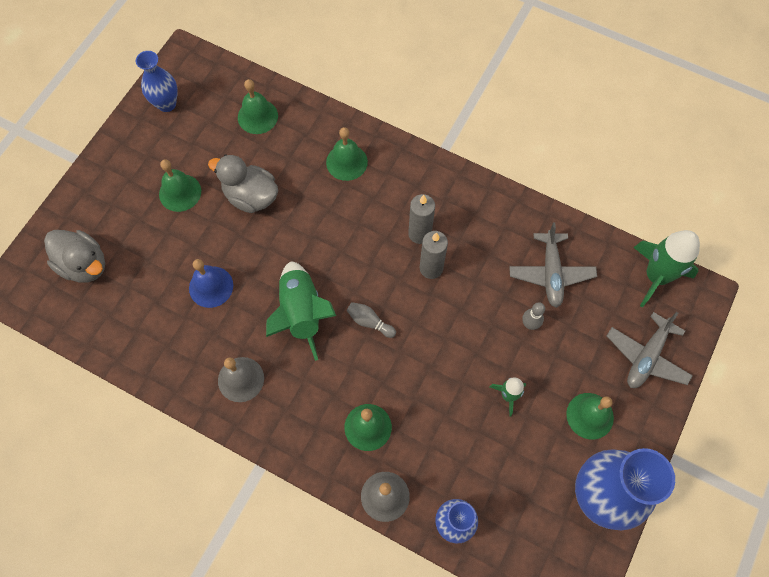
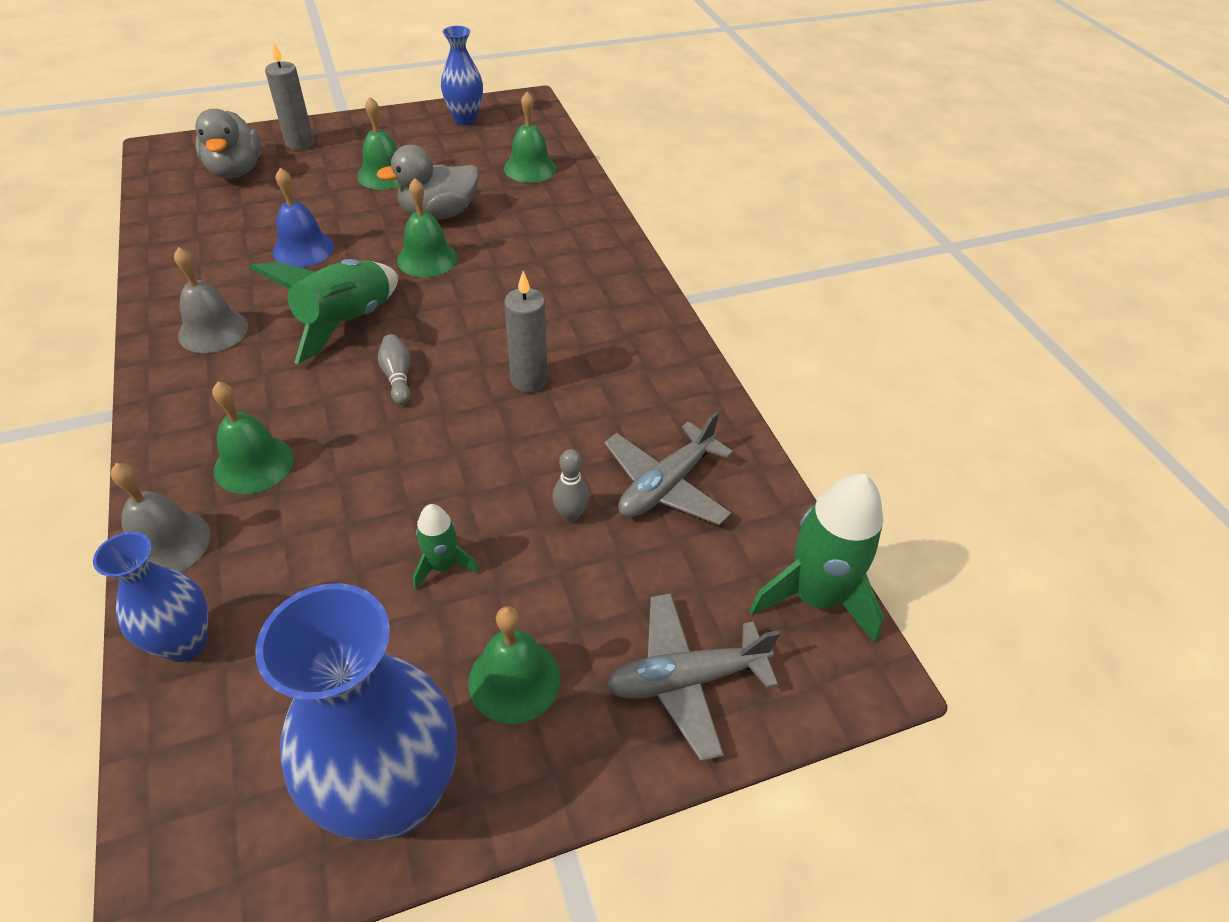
camera: 40 degrees right, 20 degrees down
(251, 196) = (438, 213): grey duck -> grey duck turned 90 degrees counterclockwise
(346, 162) = (565, 245): green bell -> green bell (427, 259)
(419, 234) = (559, 344): grey candle -> grey candle (300, 143)

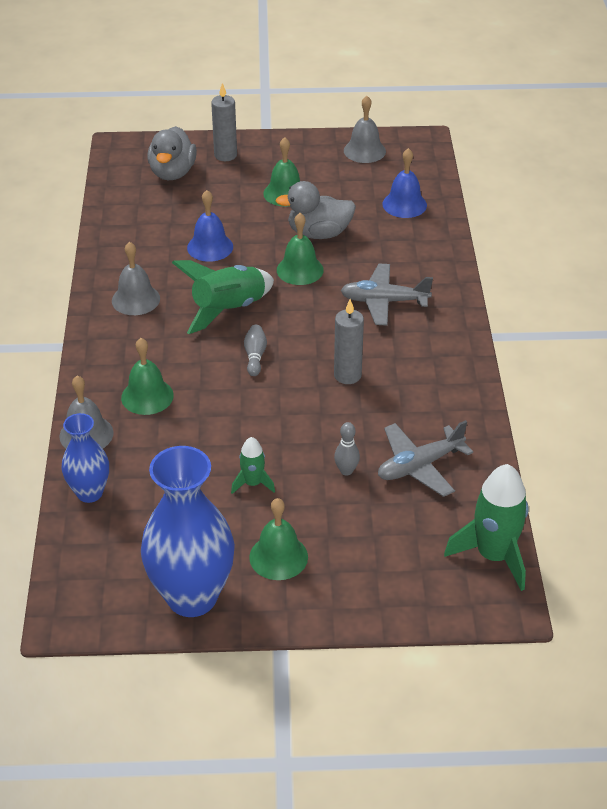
camera: 20 degrees right, 5 degrees down
(465, 119) = (364, 151): blue vase -> grey bell
(530, 168) = (404, 204): green bell -> blue bell
(686, 679) = (386, 581): grey plane -> grey plane (384, 301)

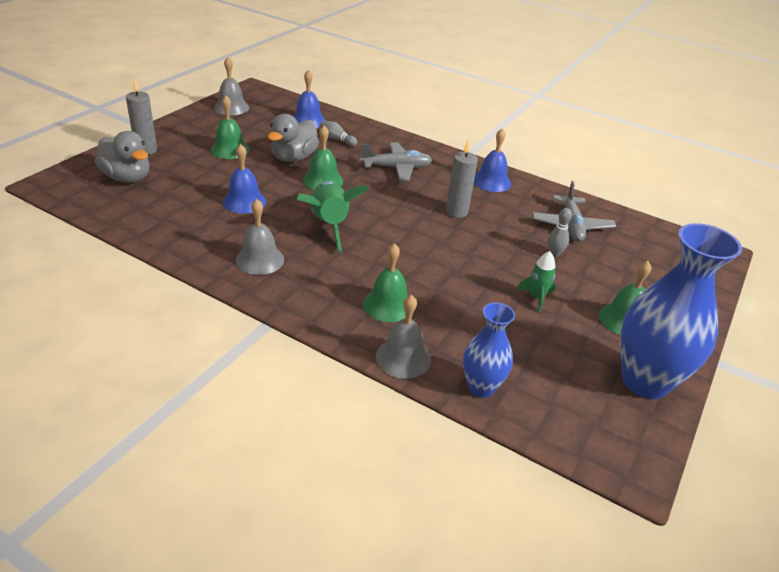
camera: 60 degrees left, 5 degrees down
(255, 356) = (395, 237): grey bowling pin -> grey bowling pin (337, 139)
(384, 301) = (396, 168): grey plane -> grey plane turned 135 degrees counterclockwise
(443, 375) = (491, 181): none -> blue bell
(493, 555) = (672, 237): green rocket -> none

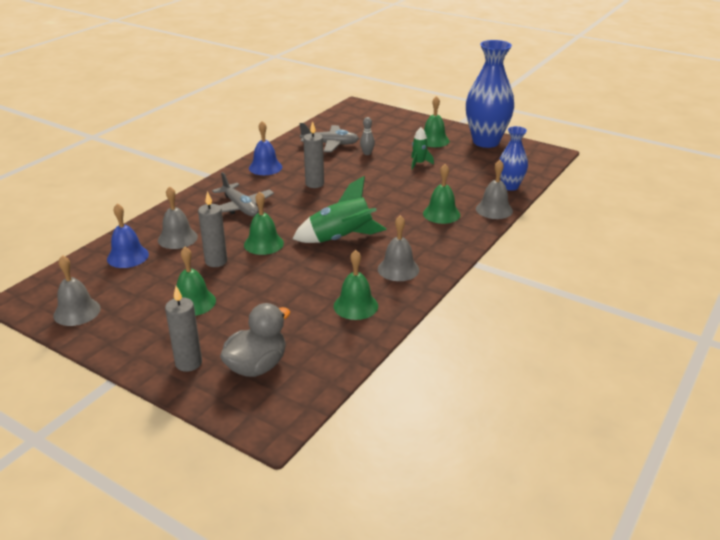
camera: 85 degrees left, 5 degrees down
(197, 229) = (355, 306): none -> green bell
(244, 201) = (304, 284): blue bell -> none
(293, 158) = (216, 261): grey duck -> grey candle
(337, 139) = (177, 238): grey bowling pin -> grey bell
(396, 168) = (240, 207): grey plane -> grey plane turned 150 degrees clockwise

